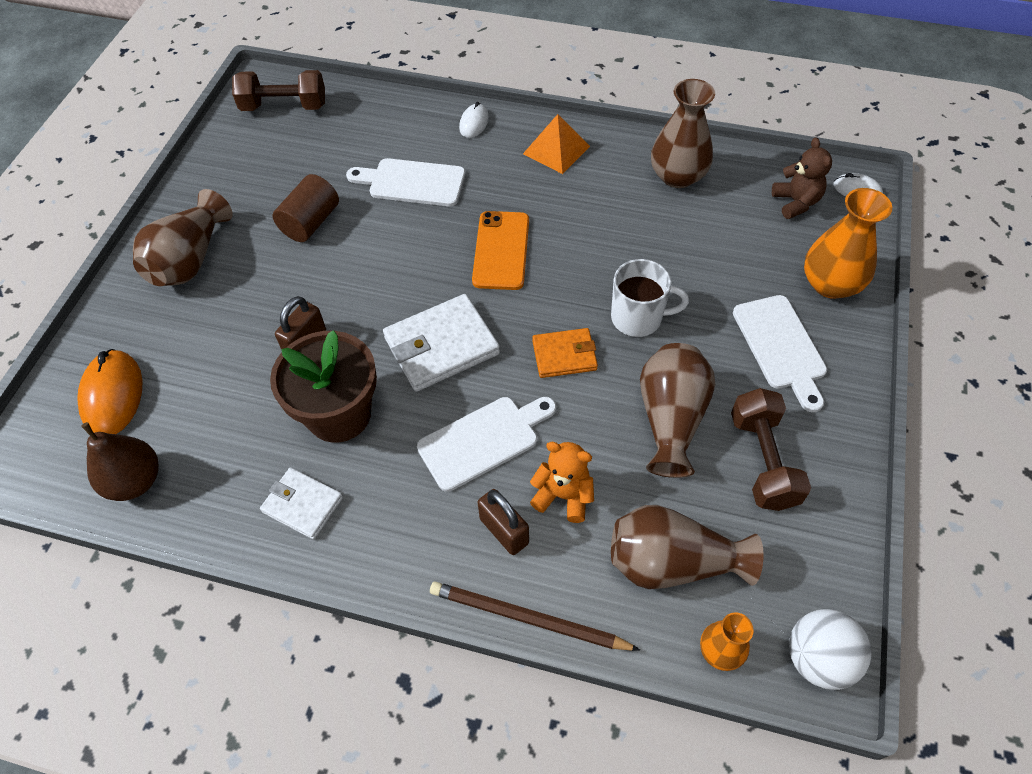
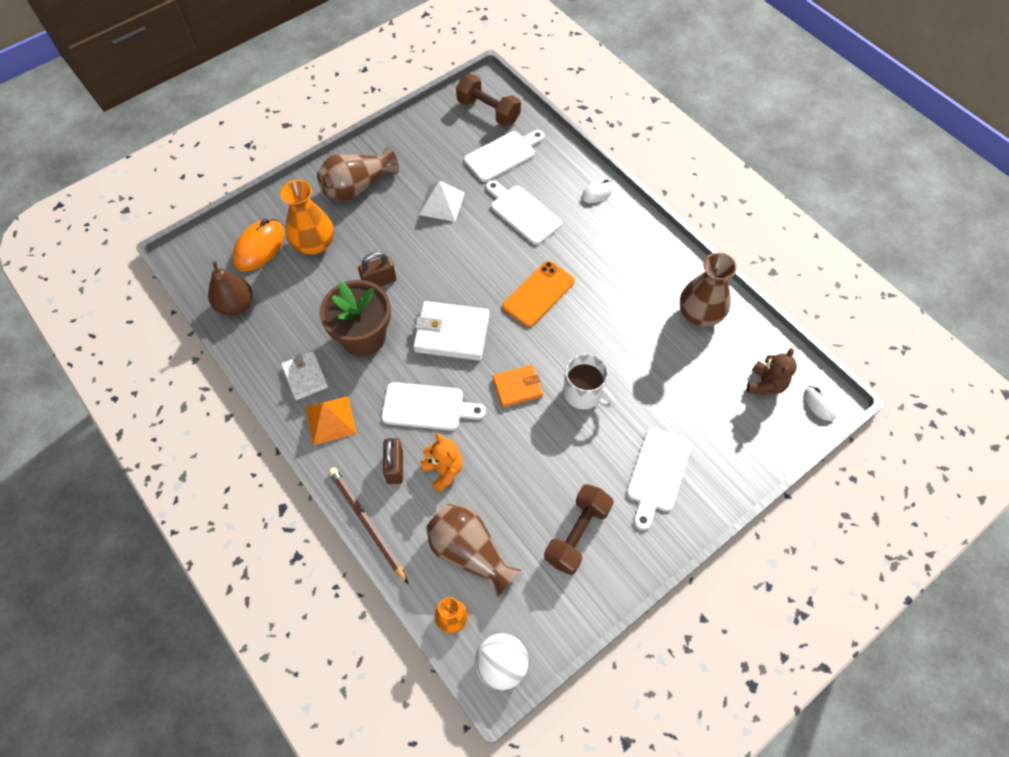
camera: 35 degrees right, 5 degrees up
(310, 222) = (442, 203): brown cylinder -> white pyramid
(339, 140) = (503, 155): none -> white cutting board
(556, 149) = (634, 244): orange pyramid -> orange pyramid (331, 420)
(564, 355) = (517, 387): orange wallet -> orange wallet turned 45 degrees counterclockwise
(670, 419) = (545, 470): brown vase -> none
(830, 284) = (732, 455): orange vase -> orange vase (314, 244)

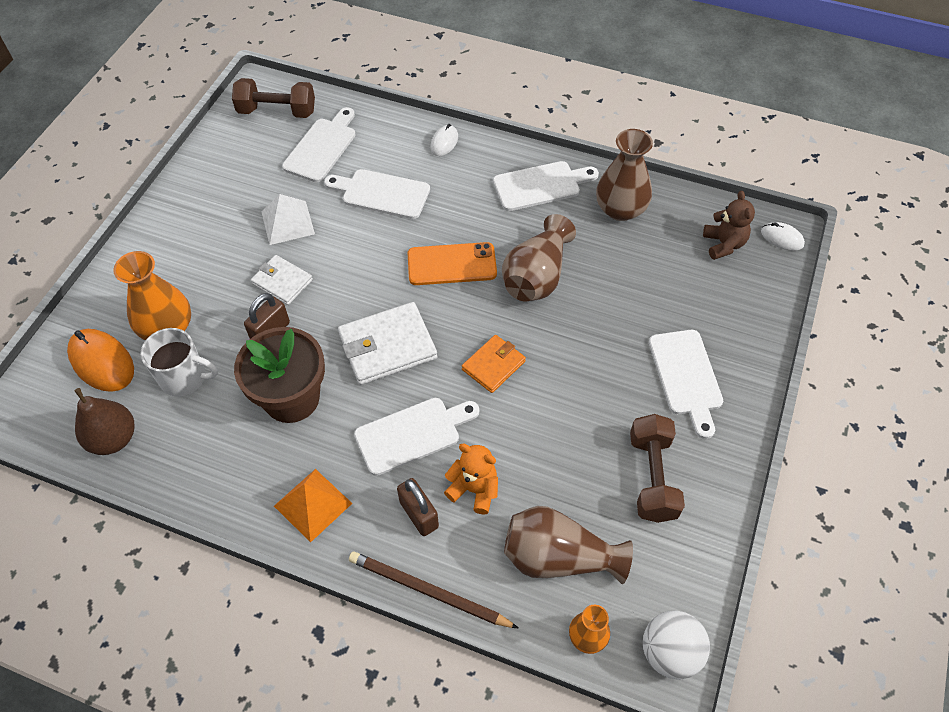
camera: 30 degrees left, 5 degrees down
(259, 247) = (102, 362): orange mouse -> orange mouse turned 45 degrees counterclockwise
(305, 377) = (251, 474): white wallet -> white wallet (282, 282)
(357, 187) = (179, 247): brown vase -> brown vase (536, 276)
(538, 294) = (452, 264): orange phone -> orange phone turned 75 degrees clockwise
(584, 393) = (563, 338): white mug -> white mug (184, 378)
(649, 263) = (540, 185): none -> white cutting board

